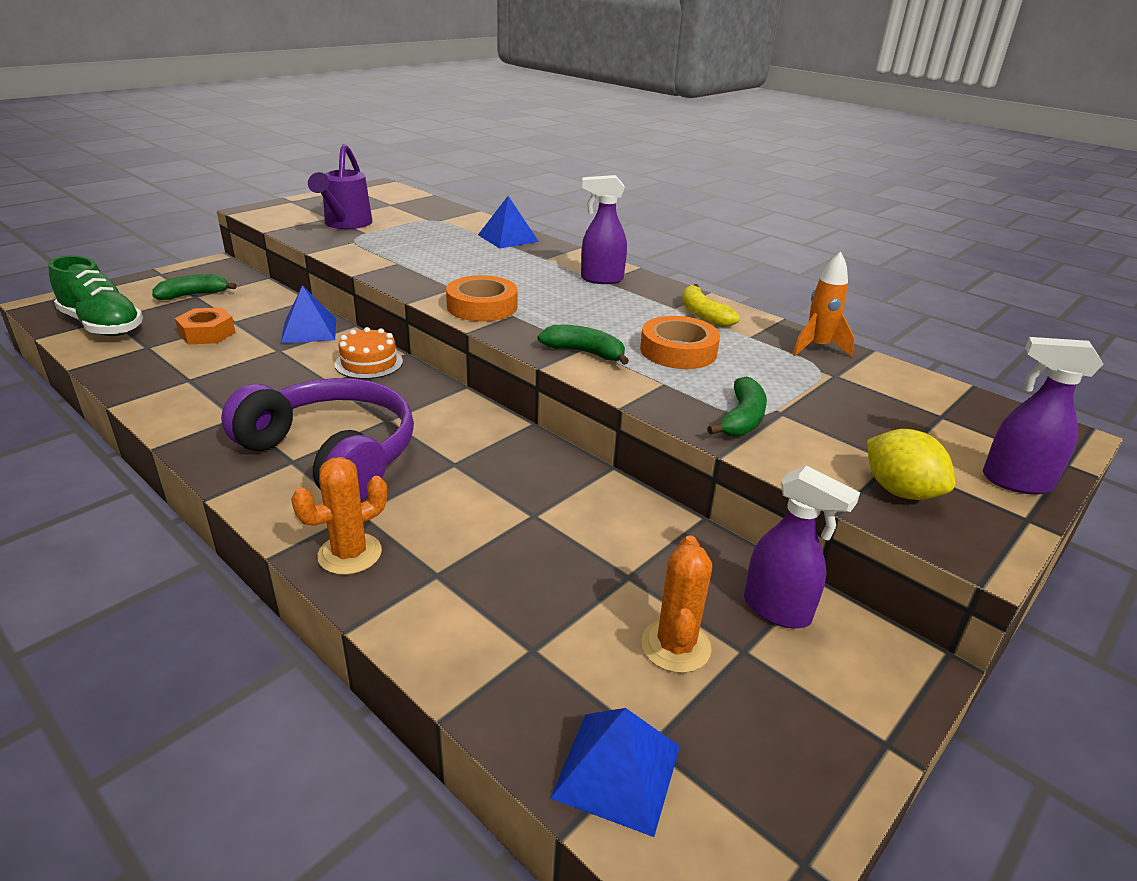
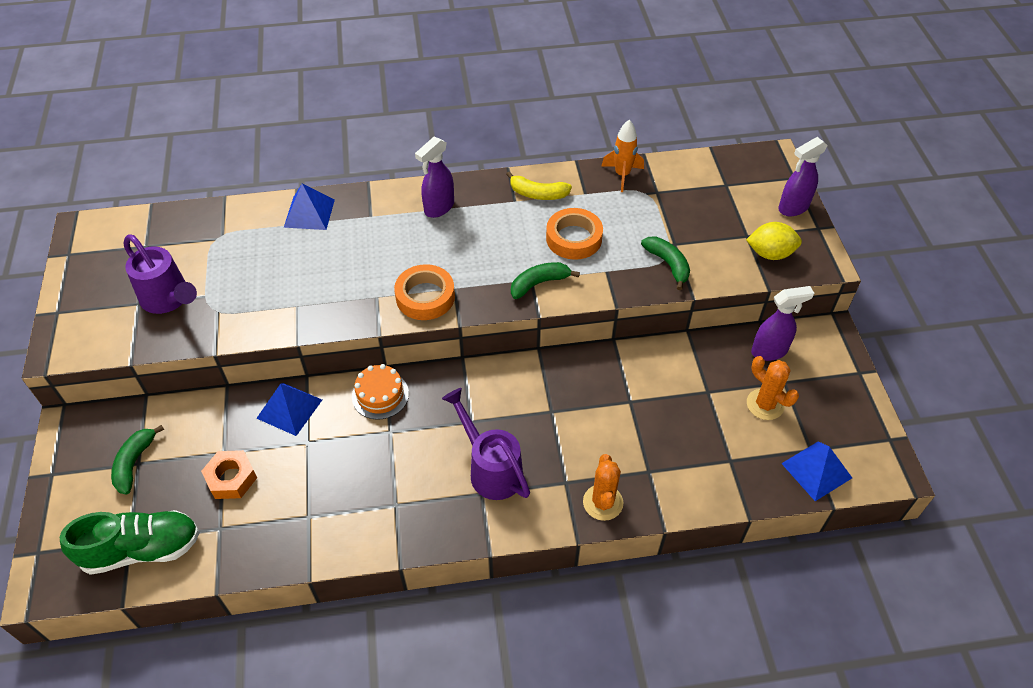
camera: 50 degrees left, 20 degrees up
(332, 454) = (490, 468): purple headphones -> purple watering can

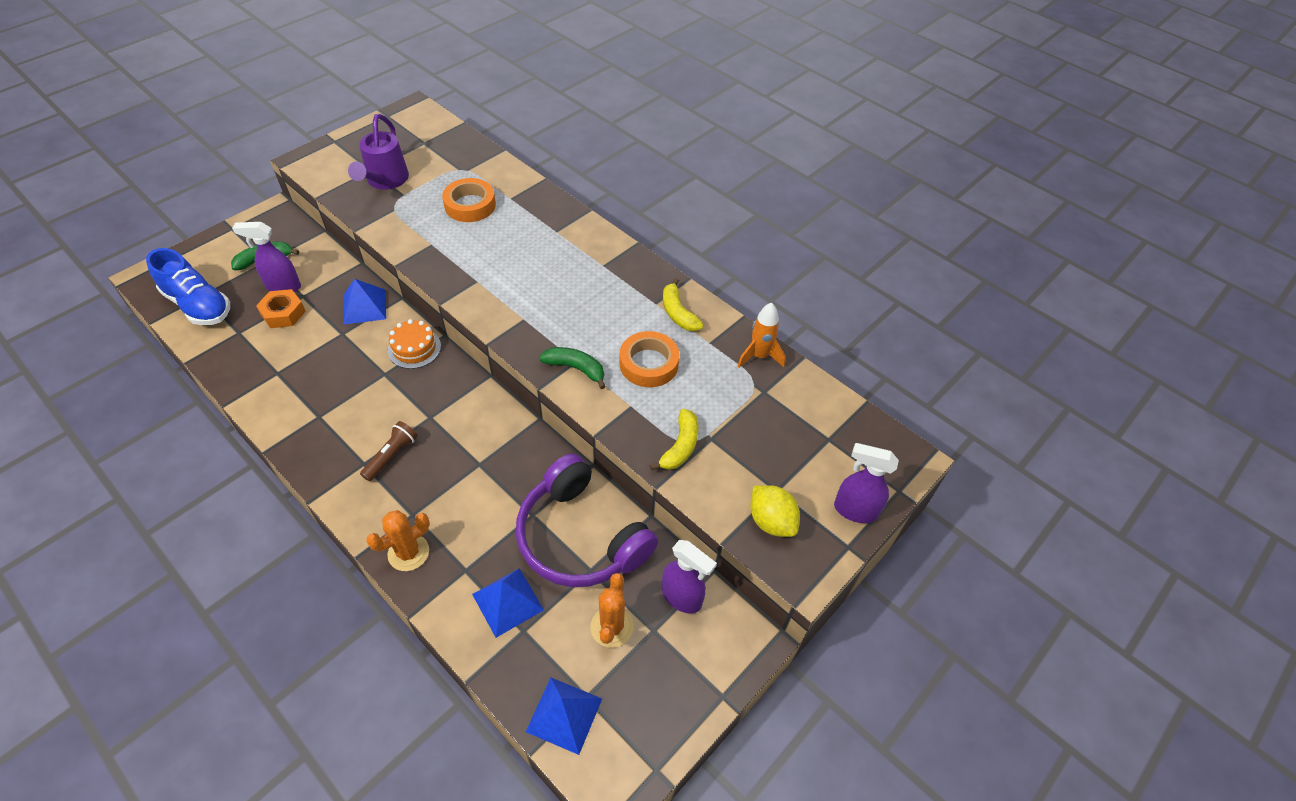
camera: 50 degrees right, 0 degrees up
(141, 549) = (198, 305): green shoe -> blue shoe
(309, 213) = (527, 198): blue pyramid -> blue pyramid (508, 602)
(425, 297) = (500, 307): orange tape -> orange tape (470, 205)
(439, 208) = (601, 263): purple spray bottle -> purple spray bottle (283, 287)
(490, 468) = (391, 456): purple watering can -> brown flashlight
(668, 264) = (680, 446): green banana -> yellow banana
(674, 382) = (580, 537): none -> purple headphones

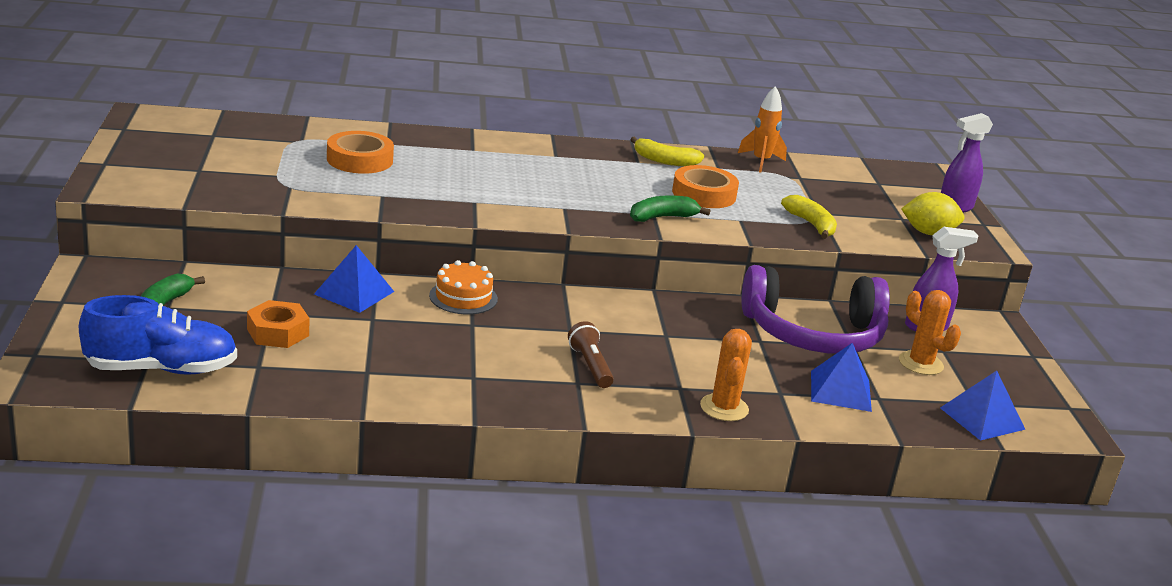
camera: 50 degrees left, 25 degrees down
(283, 287) = (234, 316): purple spray bottle -> none
(385, 181) = (235, 172): purple watering can -> none

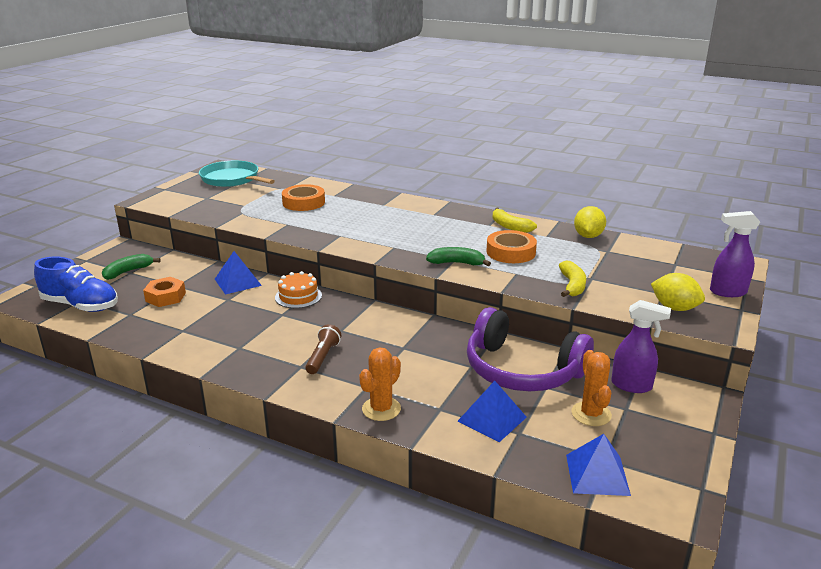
camera: 35 degrees right, 0 degrees up
(194, 134) = (232, 179): none -> turquoise pan
(761, 162) = (588, 236): orange rocket -> yellow lemon

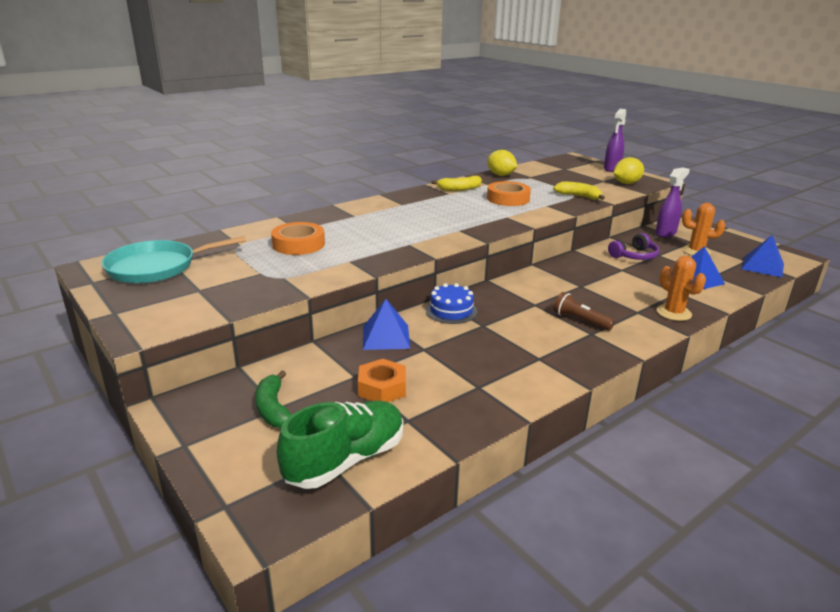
camera: 65 degrees left, 0 degrees up
(80, 305) = (346, 460): blue shoe -> green shoe
(298, 296) = (451, 311): orange cake -> blue cake
(456, 263) = (513, 217): green banana -> none
(522, 370) = (634, 256): purple headphones -> purple headphones, size x0.50

